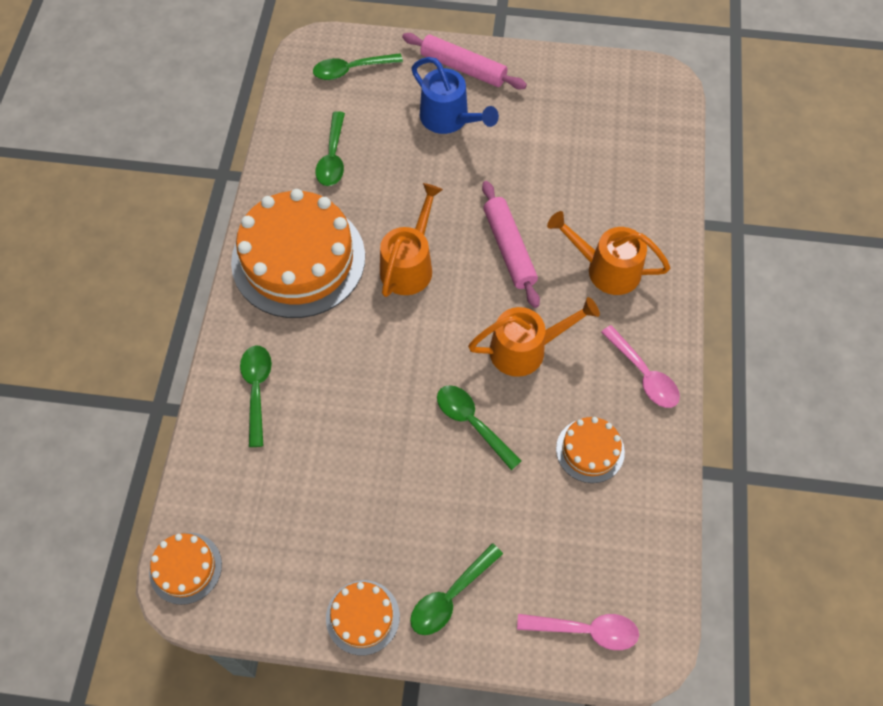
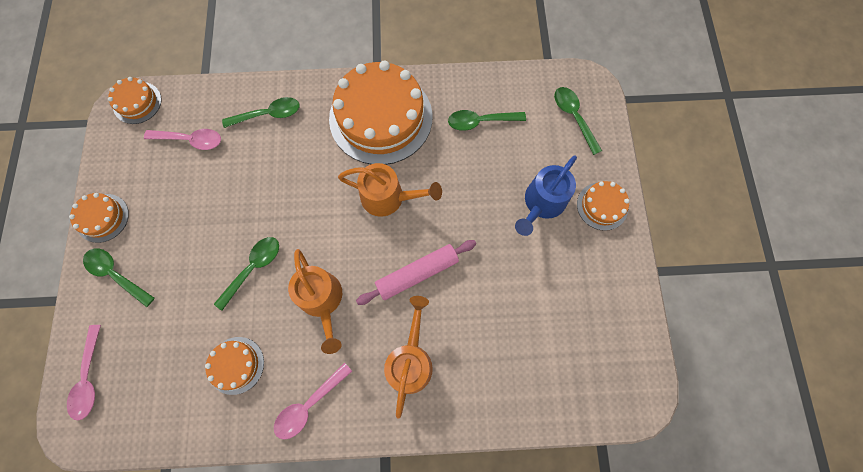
camera: 80 degrees right, 10 degrees up
(269, 493) = (191, 140): none -> pink spoon
(463, 68) = (602, 206): pink rolling pin -> orange cake

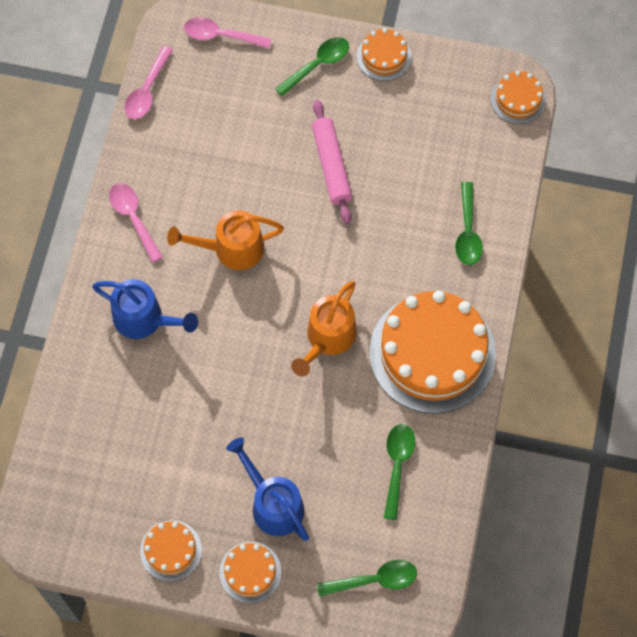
camera: 105 degrees right, 5 degrees down
(191, 140) = (455, 148): pink spoon -> pink spoon (147, 91)
(236, 365) = (192, 160): orange cake -> orange cake (171, 550)
(253, 268) = (286, 189): green spoon -> none
(410, 360) = (145, 319): orange watering can -> blue watering can
(417, 274) = (232, 347): pink rolling pin -> pink rolling pin (331, 165)

